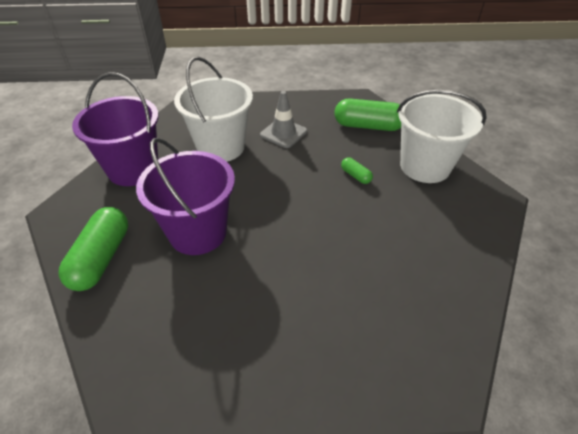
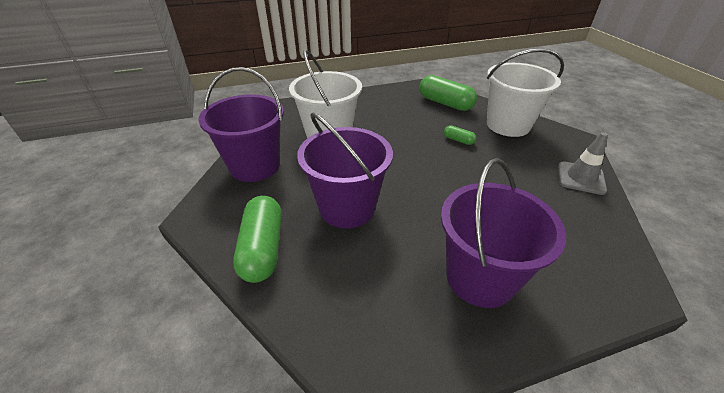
camera: 15 degrees left, 5 degrees down
(283, 133) = (378, 118): grey traffic cone -> grey traffic cone (581, 178)
(287, 336) = (480, 277): none -> purple bucket
(368, 126) = (445, 103): green capsule -> green capsule turned 45 degrees clockwise

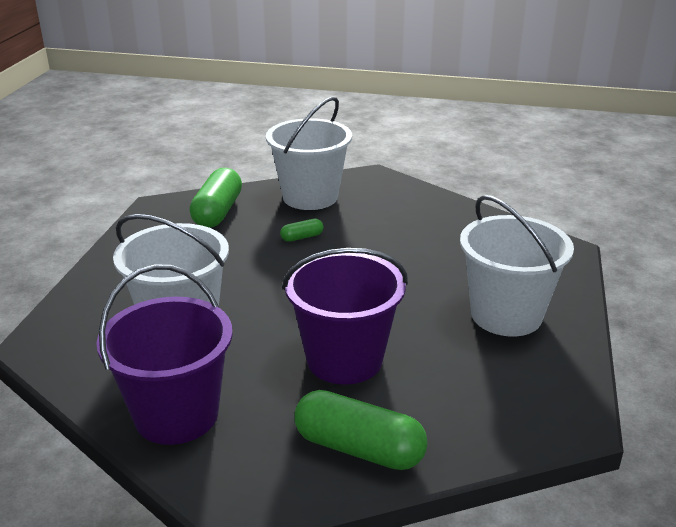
camera: 60 degrees left, 10 degrees down
(445, 103) = (217, 212): green capsule -> green capsule turned 60 degrees counterclockwise
(480, 277) = (506, 315): purple bucket -> white bucket
(581, 178) = (430, 204): grey traffic cone -> none

